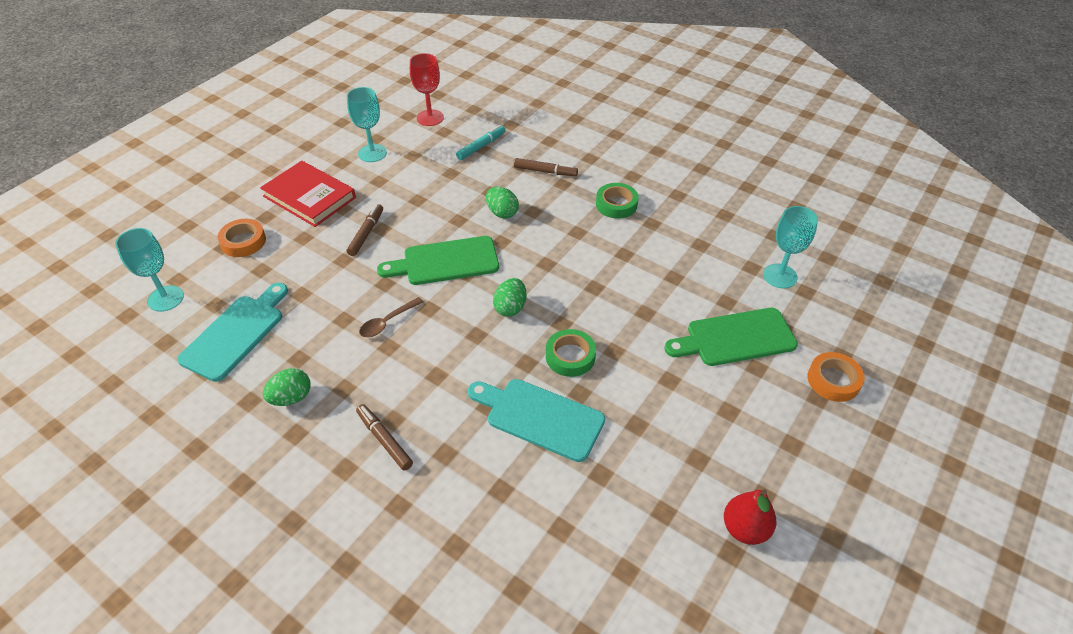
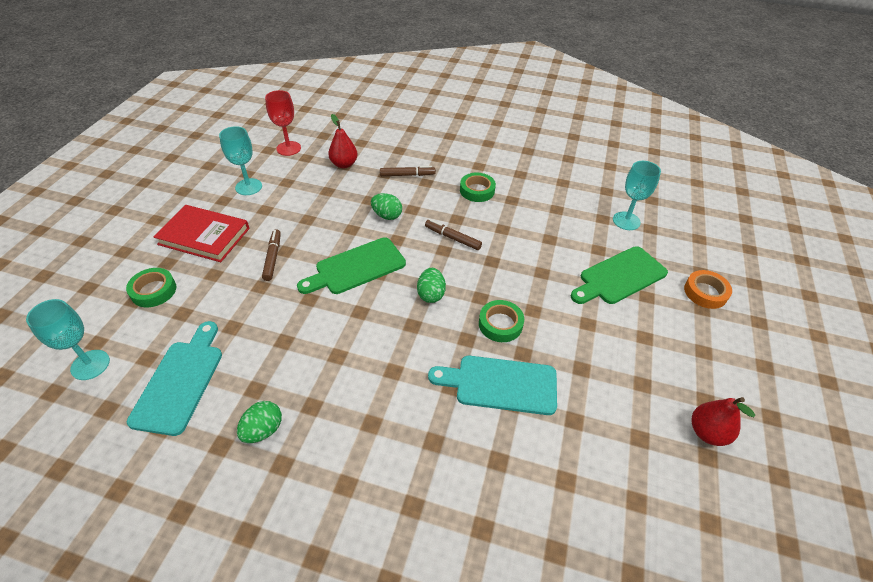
camera: 20 degrees left, 0 degrees up
(243, 241) = (153, 291): orange tape -> green tape
(384, 440) = (372, 445): brown marker -> brown marker (452, 238)
(387, 322) = (327, 333): brown spoon -> none
(481, 146) = (344, 164): turquoise marker -> red pear

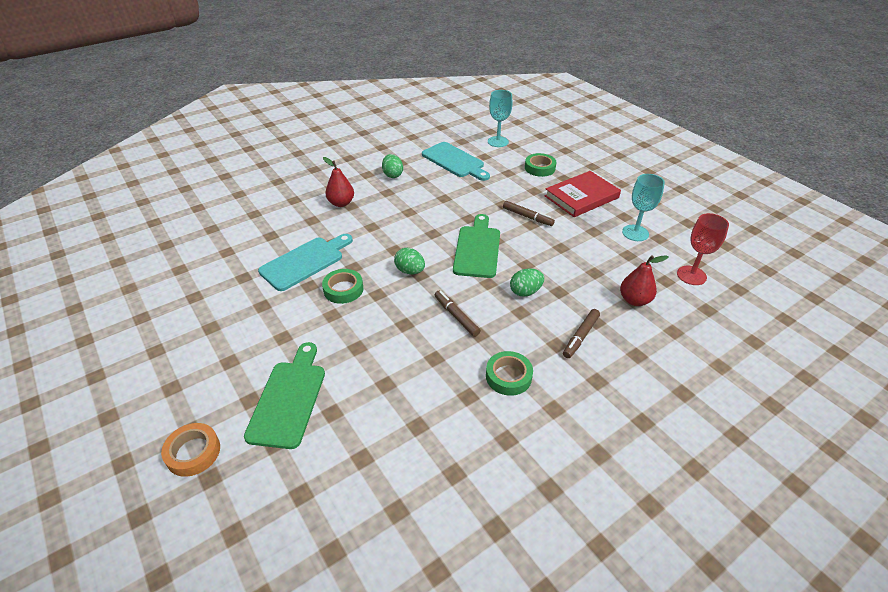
camera: 130 degrees right, 5 degrees down
(452, 238) = (456, 316): brown marker -> brown marker turned 105 degrees counterclockwise
(626, 221) = (335, 479): turquoise goblet -> none
(707, 432) = (146, 330): red pear -> red pear (341, 203)

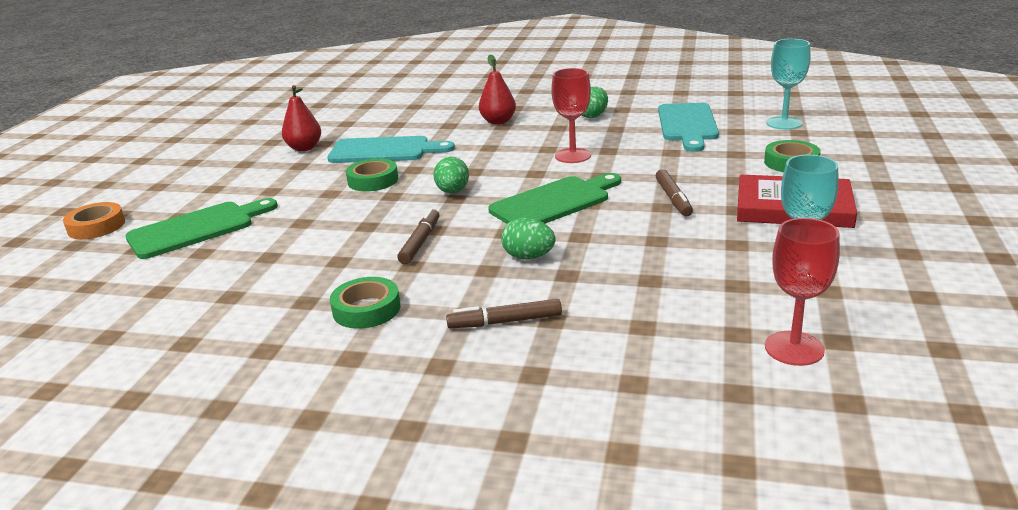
camera: 50 degrees right, 15 degrees down
(432, 211) = (573, 156): none -> red goblet
(634, 300) = (645, 328): red pear -> red pear (304, 148)

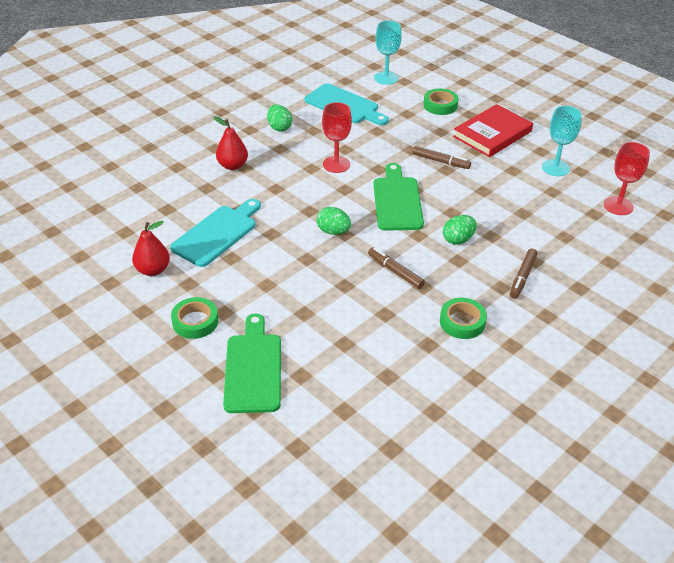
camera: 60 degrees left, 15 degrees up
(96, 226) = (178, 427): orange tape -> none
(373, 180) = (269, 258): green tape -> green tape (195, 322)

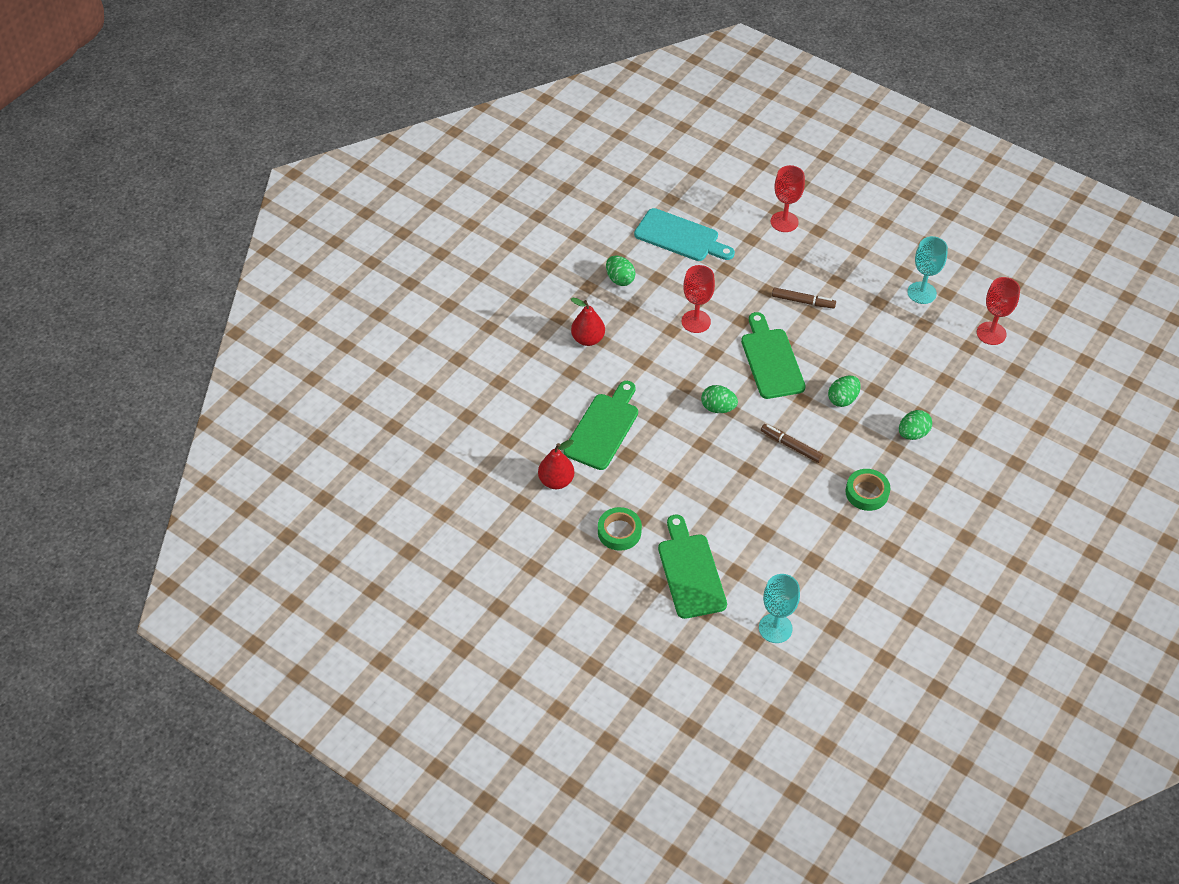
camera: 10 degrees left, 10 degrees up
(217, 233) = (603, 428): turquoise cutting board -> green cutting board
(386, 78) = (715, 189): turquoise goblet -> turquoise goblet (775, 628)
(440, 105) = (784, 222): green tape -> red goblet
(492, 134) = (848, 255): red book -> none
(522, 277) = (912, 433): brown marker -> green egg

